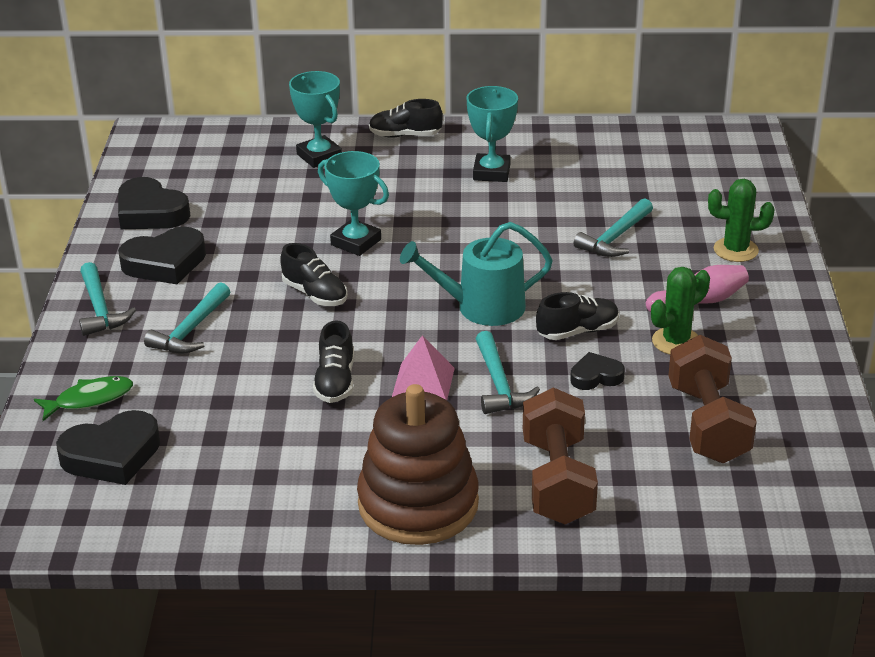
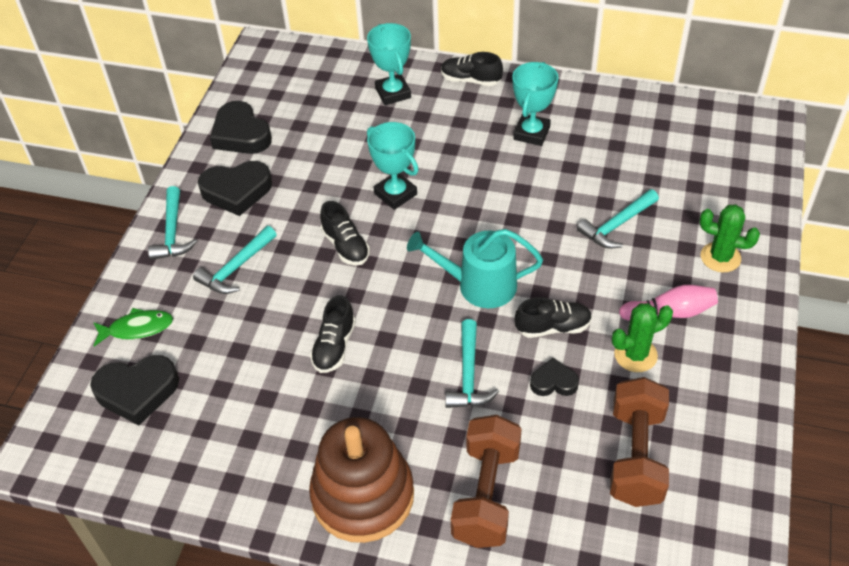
camera: 15 degrees right, 15 degrees up
(423, 382) = (406, 360): pink pyramid -> none

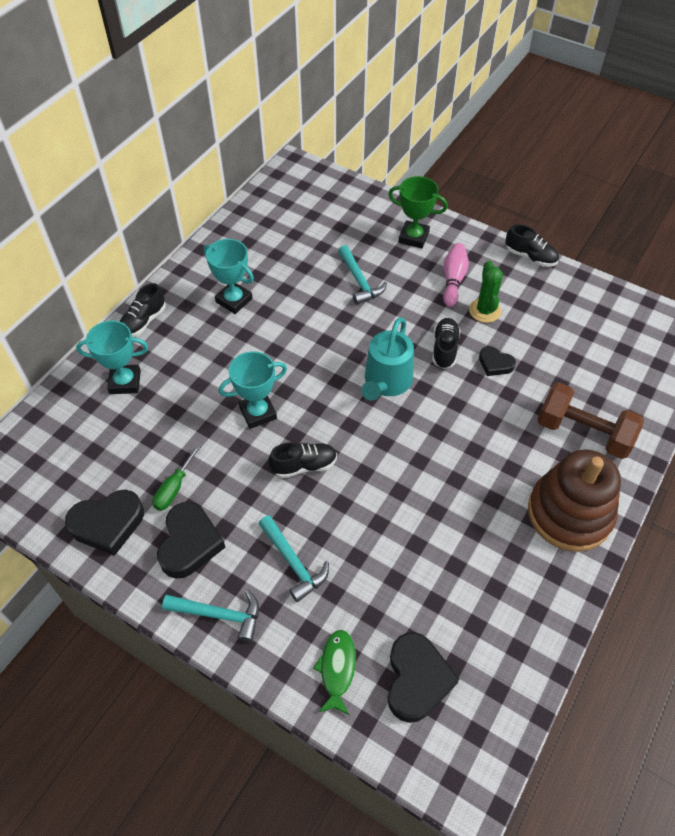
camera: 75 degrees left, 5 degrees up
(289, 163) = (174, 488): none -> green screwdriver
(334, 346) = (415, 500): black shoe -> black shoe (530, 257)
(468, 375) = (473, 414): turquoise hammer -> none
(553, 382) = (495, 364): black heart -> black heart turned 75 degrees counterclockwise
(636, 456) = (569, 338): brown dumbbell -> none
(720, 257) = (413, 237): green cactus -> green trophy

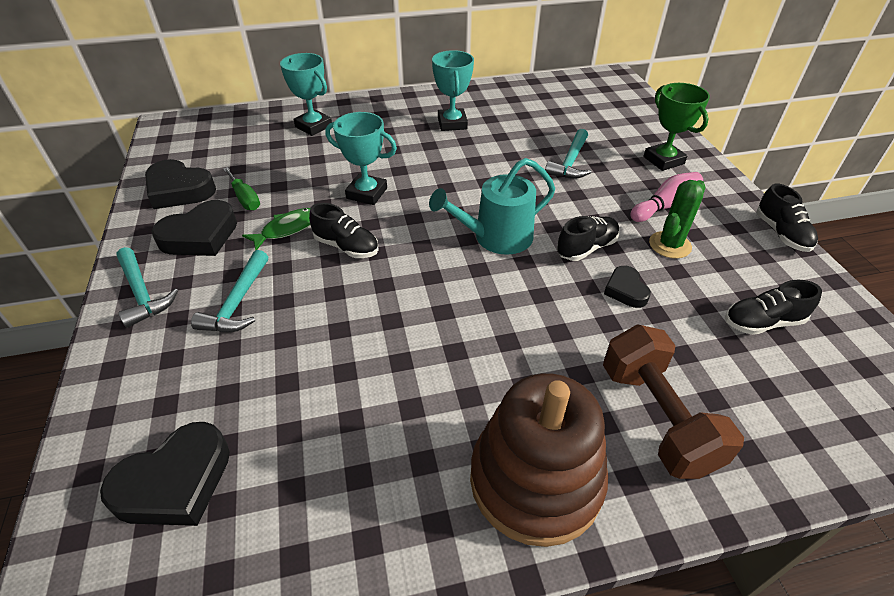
camera: 45 degrees right, 10 degrees down
(143, 321) = (375, 103): black shoe -> black shoe (762, 322)
(174, 488) = (245, 198): green screwdriver -> green screwdriver turned 105 degrees counterclockwise
(337, 669) = (141, 407): green fish -> green fish (287, 229)

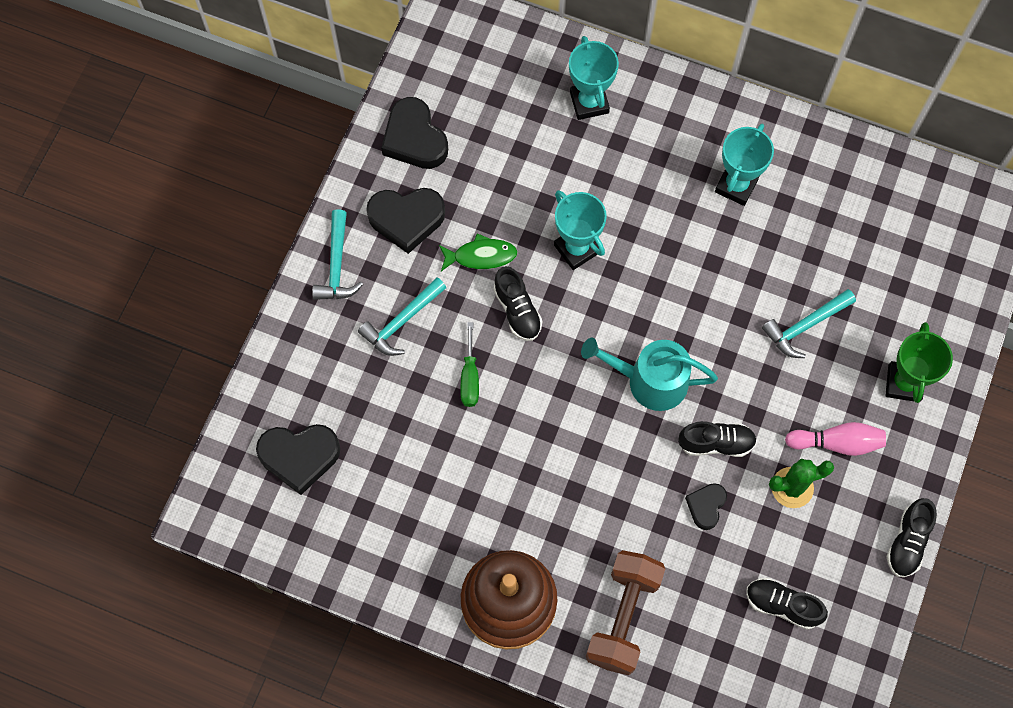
camera: 35 degrees right, 25 degrees up
(245, 198) = (465, 188): green screwdriver -> green screwdriver (470, 377)

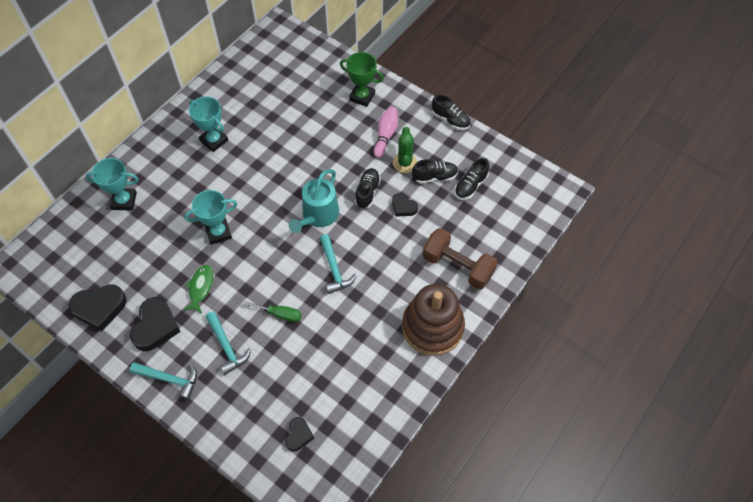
camera: 75 degrees left, 10 degrees down
(299, 457) = (298, 435): black heart -> black heart, size x0.57
(517, 310) = (246, 276): black shoe -> black shoe (434, 177)
(805, 326) = (313, 131): turquoise hammer -> turquoise hammer (334, 269)

